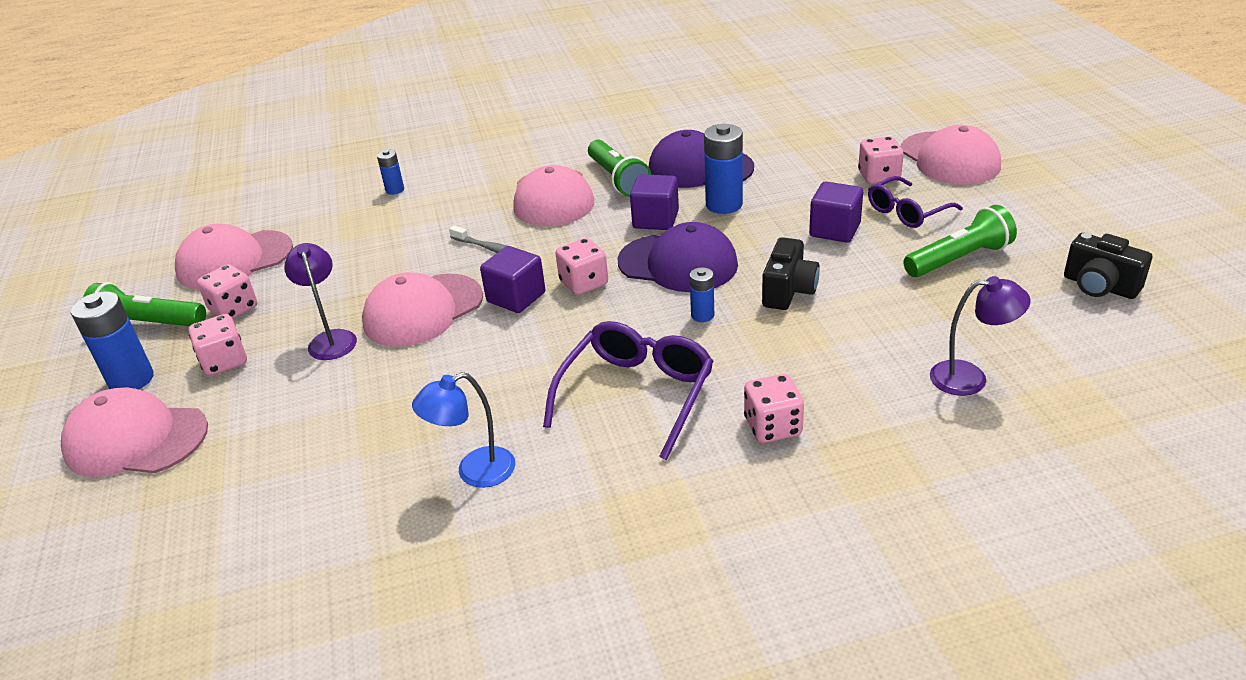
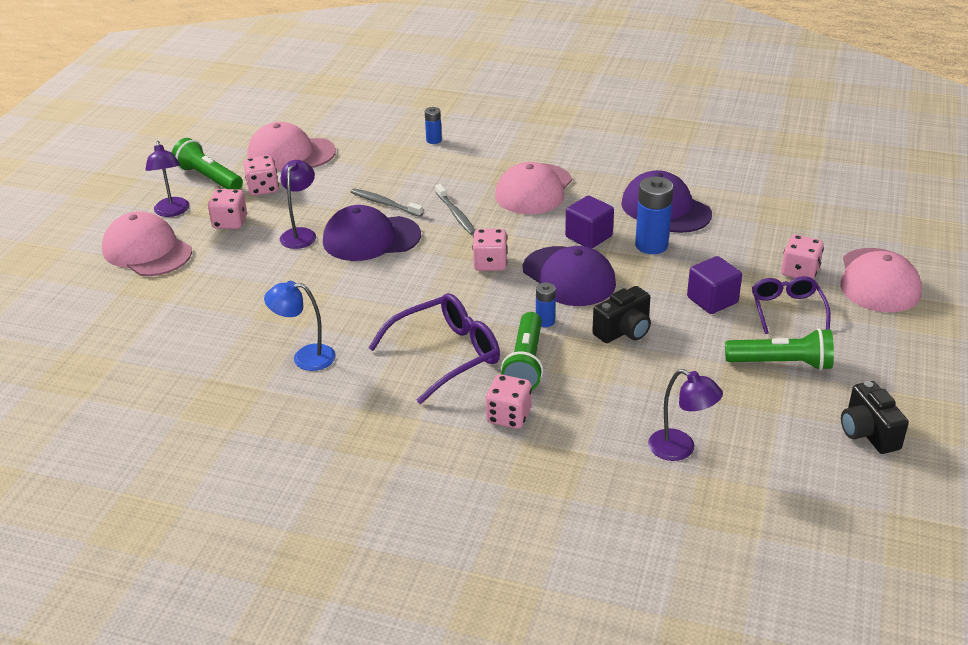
camera: 30 degrees right, 0 degrees up
(131, 380) = (172, 212): blue battery -> purple lamp
(403, 269) = (385, 204): none -> grey toothbrush
(423, 310) = (371, 238): pink cap -> purple cap
(516, 297) = (437, 254): purple cube -> none
(618, 179) = (595, 193): green flashlight -> green flashlight (525, 363)
(907, 212) = (787, 309): purple glasses -> purple glasses turned 90 degrees clockwise

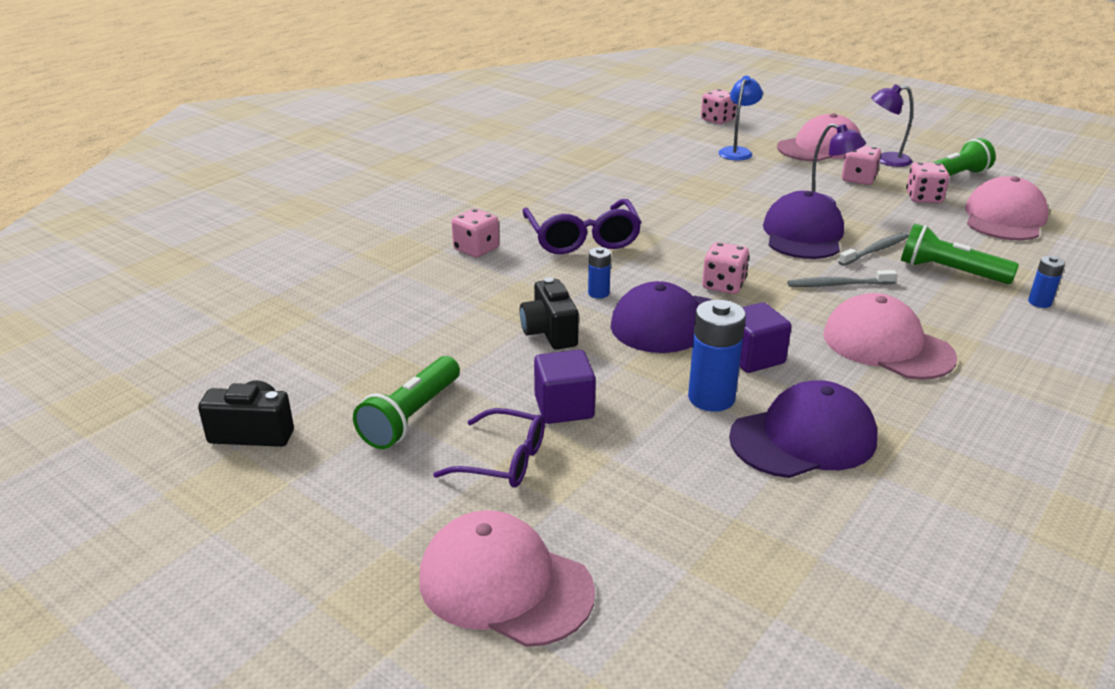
camera: 110 degrees right, 5 degrees down
(305, 357) = (623, 186): blue lamp -> blue lamp (737, 151)
(525, 363) = (540, 270): green flashlight -> green flashlight (949, 271)
(680, 449) = (354, 315): purple lamp -> none
(799, 272) = (578, 507): pink dice -> pink dice (717, 120)

